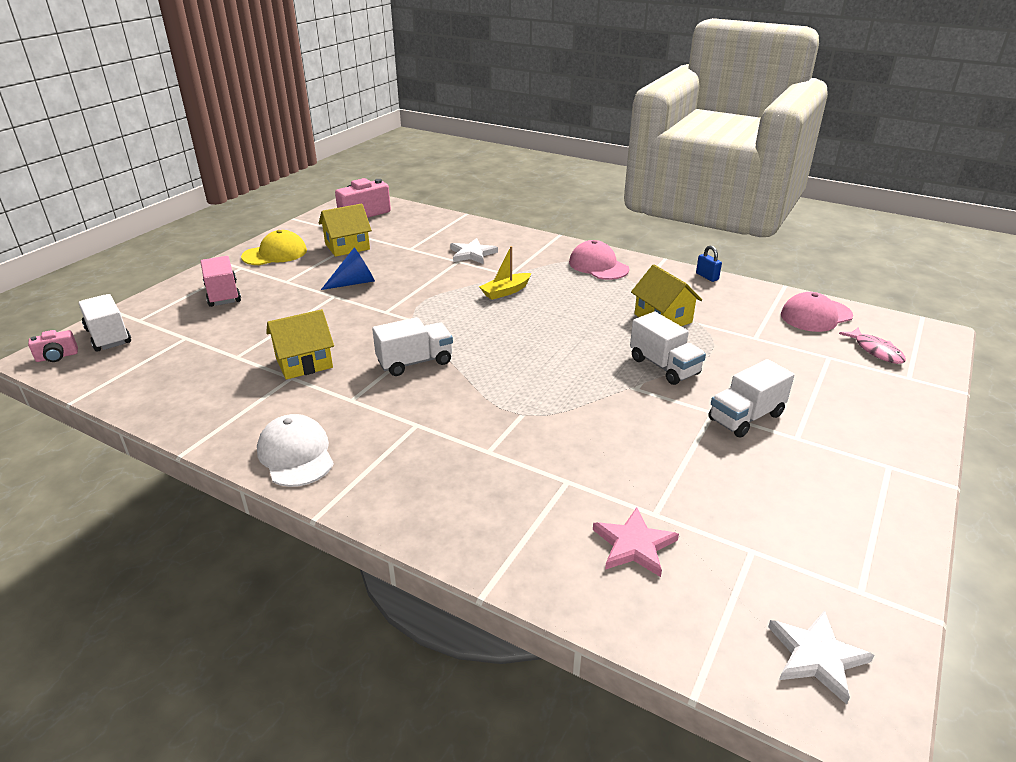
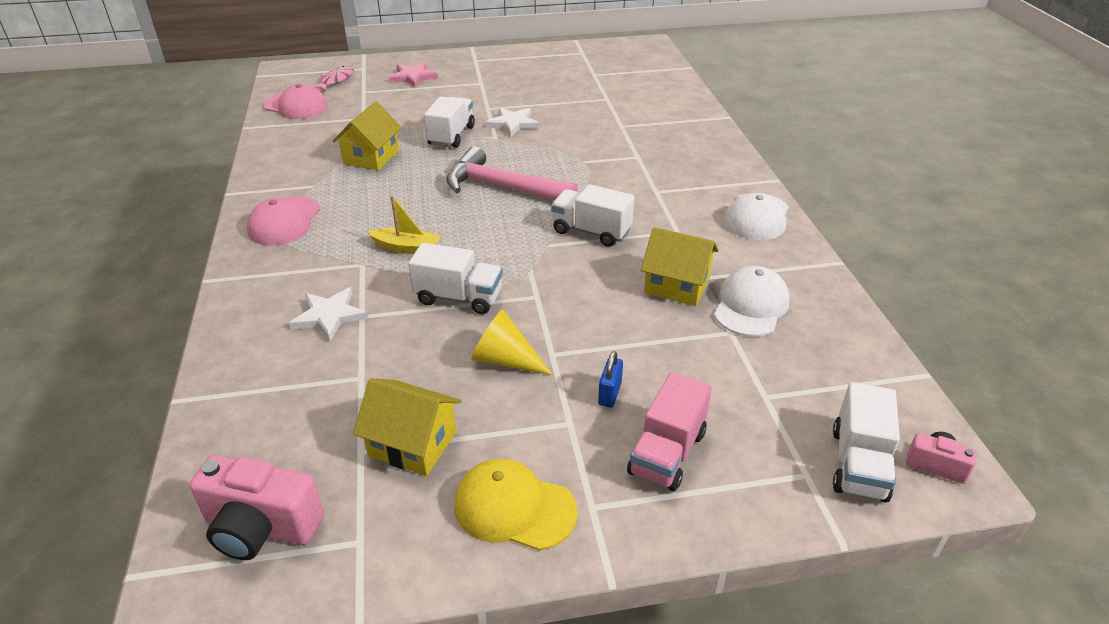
camera: 130 degrees left, 5 degrees up
(235, 378) = (751, 306): none -> white cap
(354, 283) = (505, 360): blue cone -> yellow cone
(534, 353) = (502, 187): none -> pink hammer
(634, 545) = (637, 97): pink star -> pink star (413, 77)
(707, 277) = (257, 162): blue padlock -> blue padlock (610, 394)
(746, 417) = (479, 98): white truck -> white truck (459, 297)
(816, 657) = (633, 53): white star -> white star (513, 124)

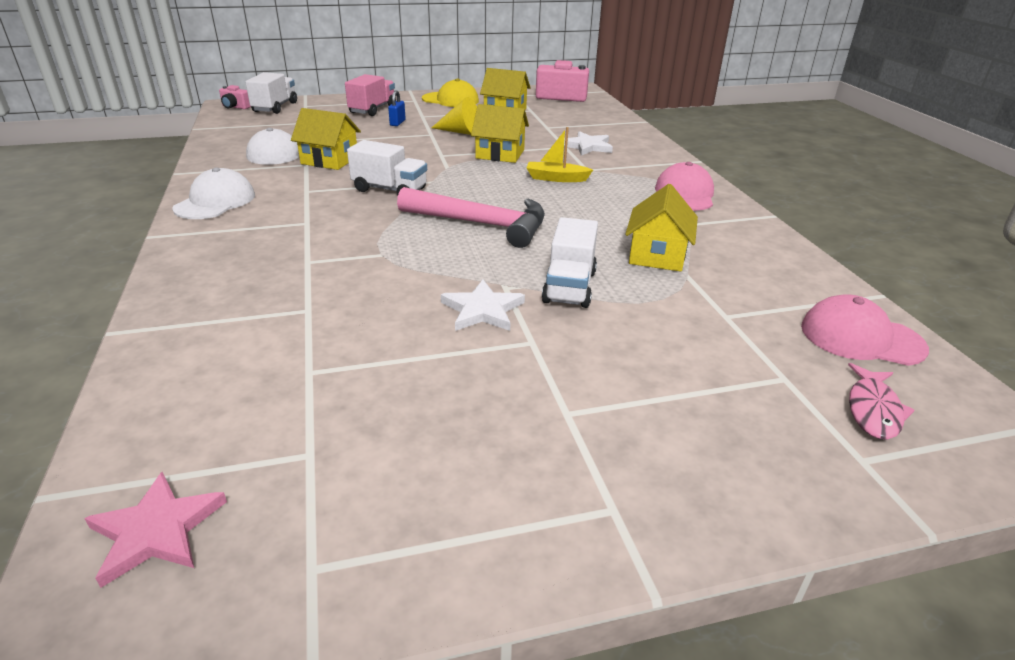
camera: 175 degrees right, 5 degrees down
(413, 77) = (723, 428): pink star -> pink star (156, 531)
(459, 297) = (500, 154): white truck -> yellow house

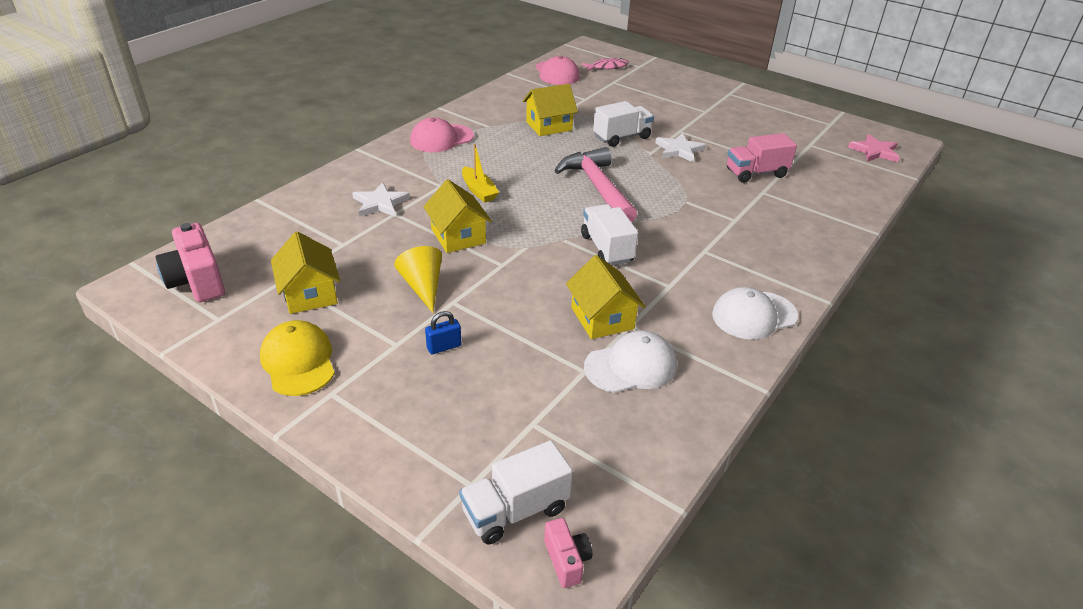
camera: 130 degrees left, 5 degrees up
(372, 109) = (416, 402): pink truck -> pink truck (756, 173)

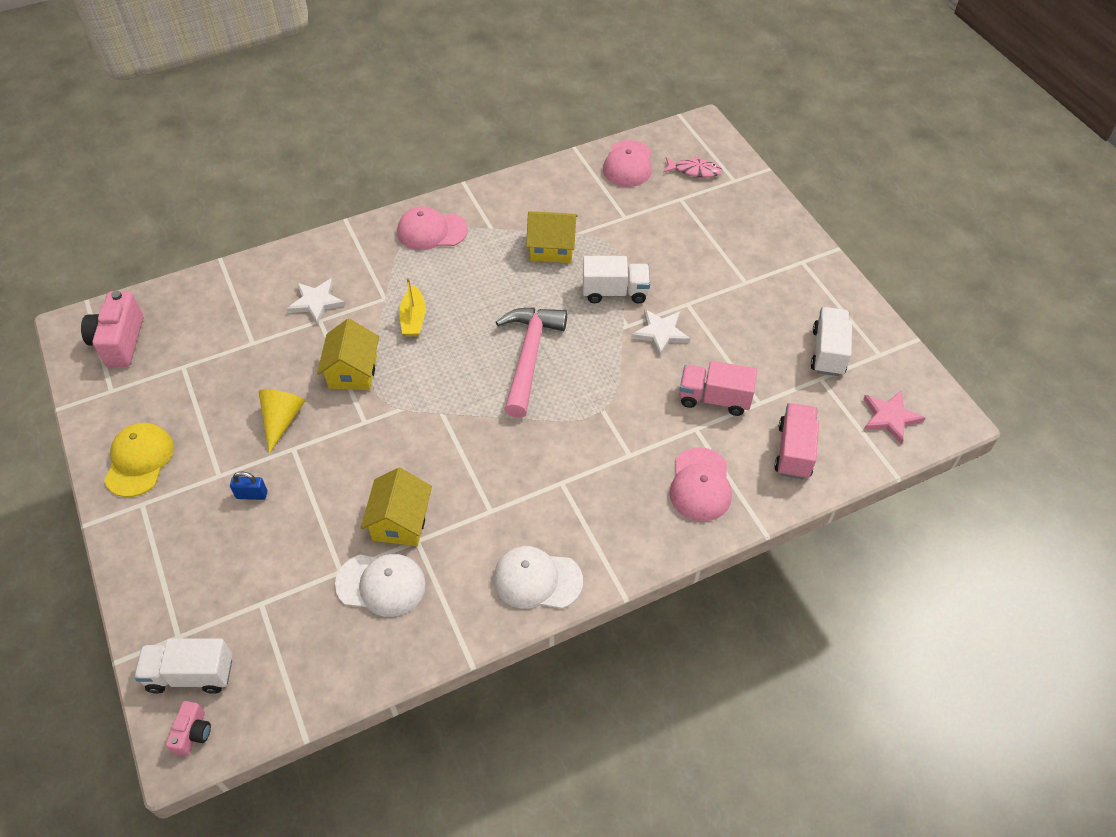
camera: 30 degrees right, 15 degrees up
(310, 294) = (191, 391): yellow house -> none
(606, 248) = (471, 441): white truck -> white truck (828, 352)
(802, 221) = (700, 485): none -> pink cap
(839, 184) = (794, 451): none -> pink truck

